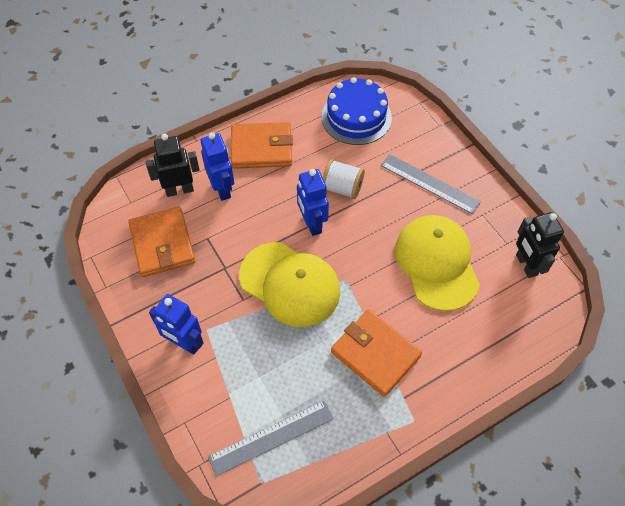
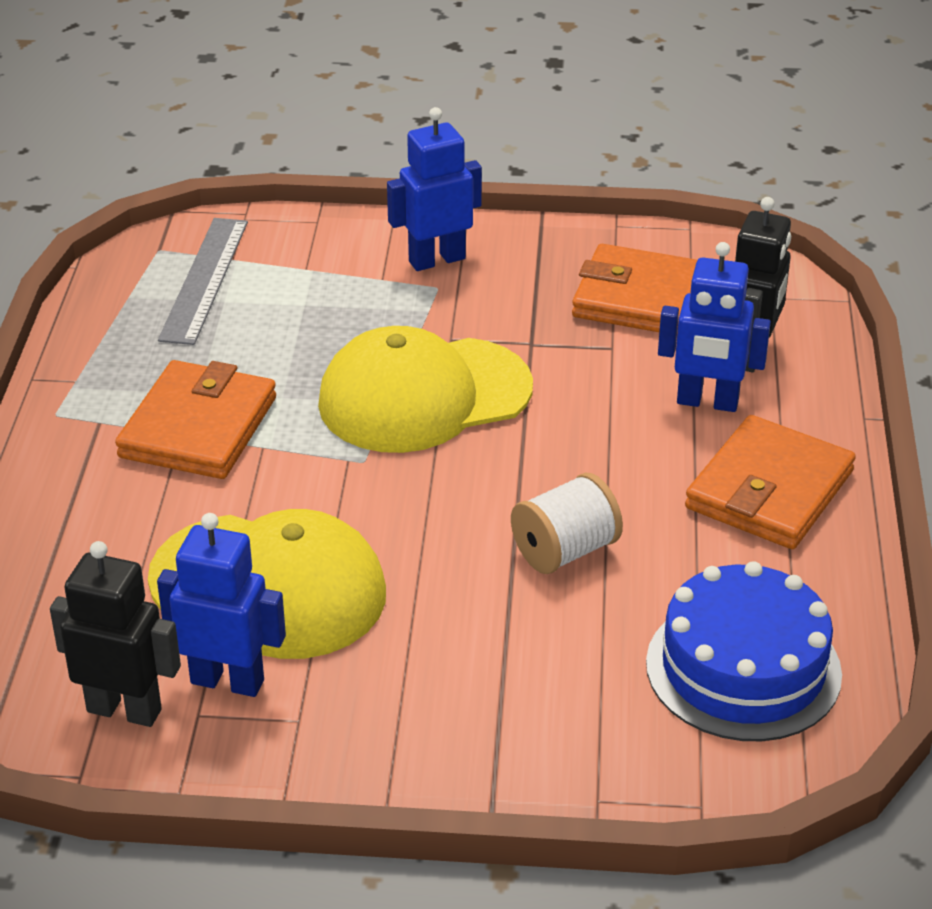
camera: 125 degrees right, 20 degrees down
(312, 224) = (520, 474): blue robot -> blue robot (228, 681)
(375, 354) = (198, 427): orange wallet -> orange wallet turned 60 degrees counterclockwise
(429, 183) = (453, 684): grey ruler -> none

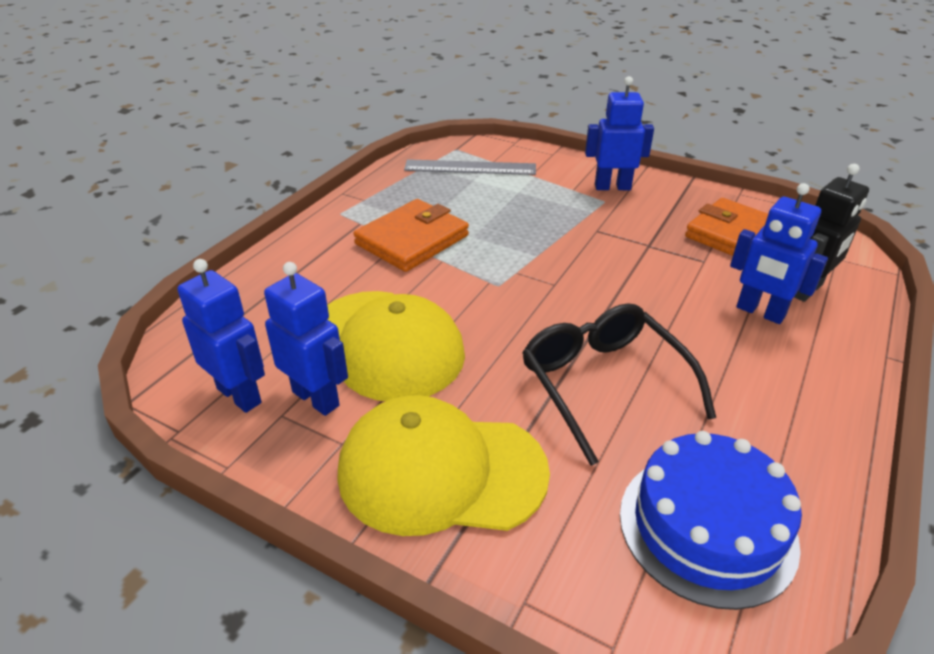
camera: 25 degrees right, 0 degrees up
(124, 710) = (240, 395): black robot -> blue robot
(204, 279) = (470, 167): grey ruler -> grey ruler turned 60 degrees clockwise
(424, 396) = (560, 257): yellow cap -> yellow cap (441, 471)
(565, 551) = (603, 383): white spool -> black glasses
(769, 490) = (786, 387): orange wallet -> none

